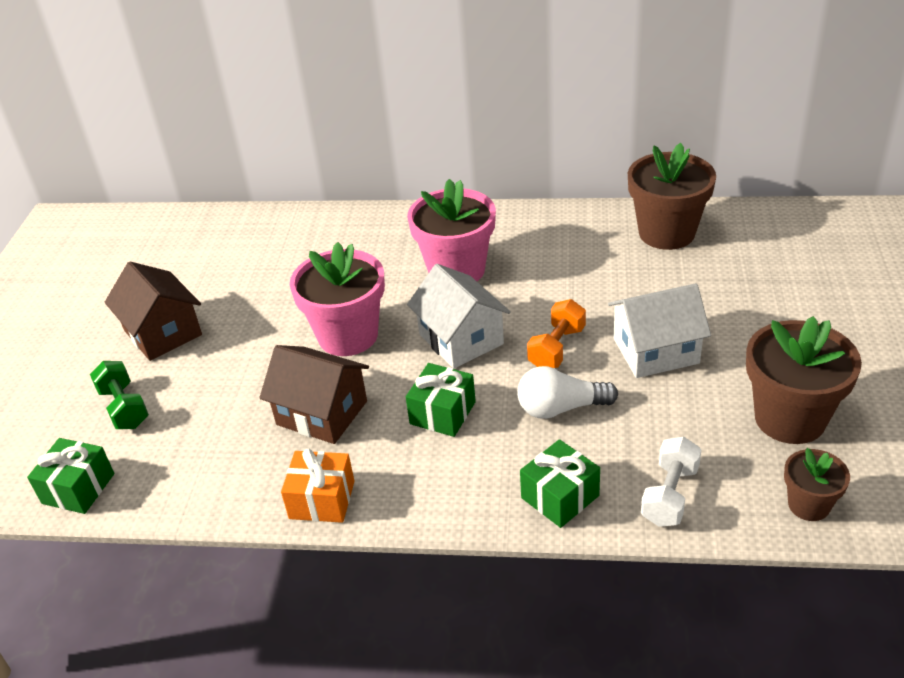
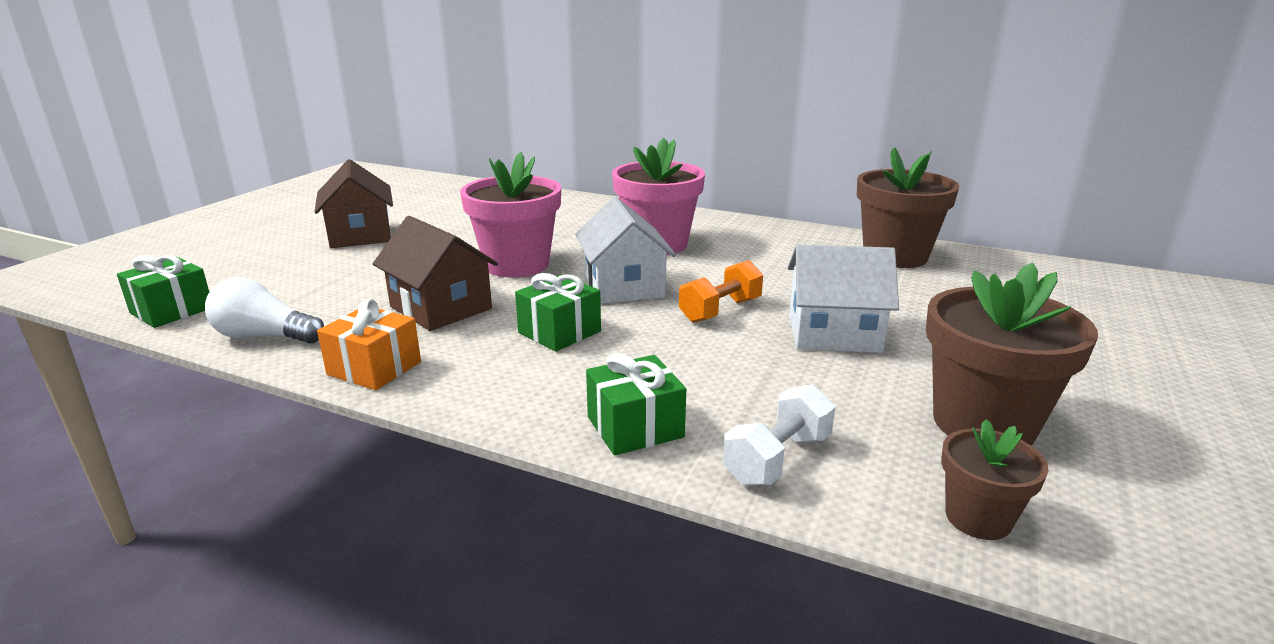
camera: 15 degrees right, 15 degrees down
(124, 408) = (275, 270): green dumbbell -> none
(560, 408) = (691, 354): white light bulb -> white light bulb (264, 336)

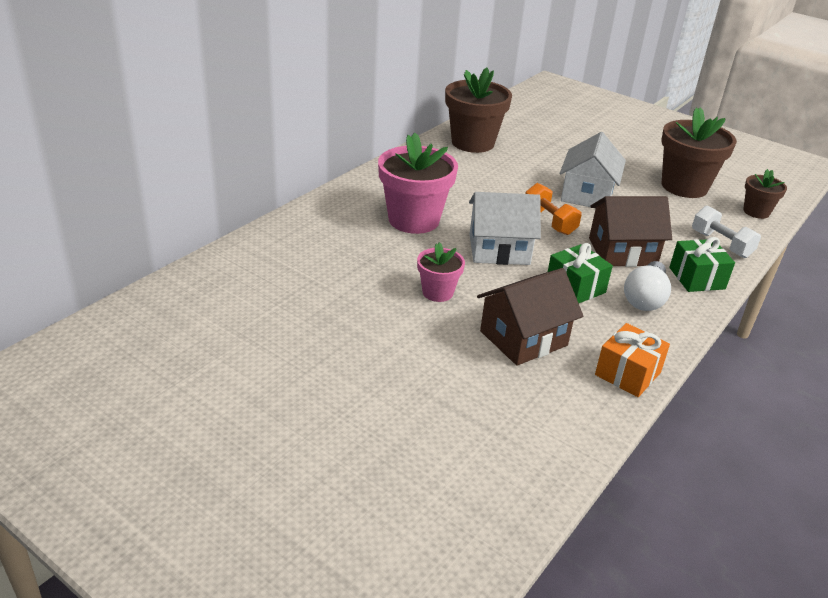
camera: 80 degrees left, 10 degrees up
(172, 310) = (498, 517): green gift -> none
(264, 336) = (568, 438): white light bulb -> white light bulb (645, 298)
(360, 235) = (306, 388): brown house -> brown house (622, 252)
(517, 265) = (437, 292): pink flower pot -> pink flower pot, size x0.54

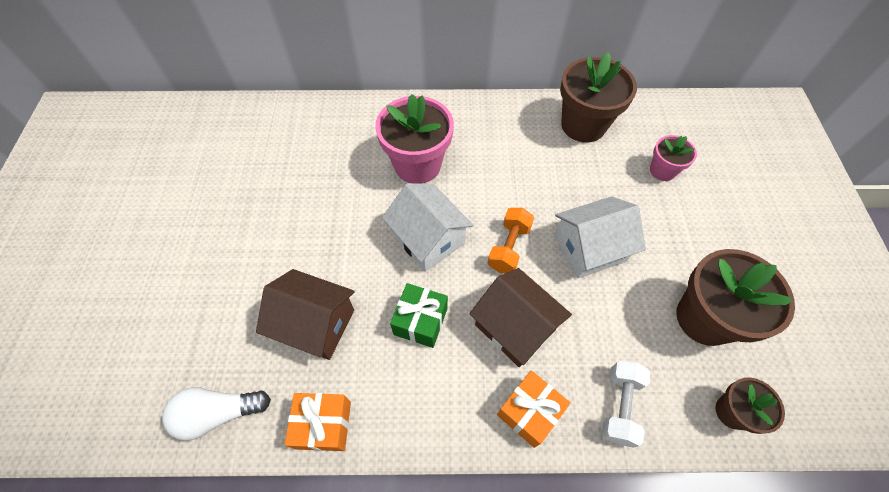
camera: 55 degrees right, 25 degrees up
(437, 292) = (331, 237): pink flower pot -> pink flower pot (662, 171)
(645, 298) = (452, 383): white light bulb -> white light bulb (219, 413)
(696, 278) = (529, 412): green gift -> orange gift

